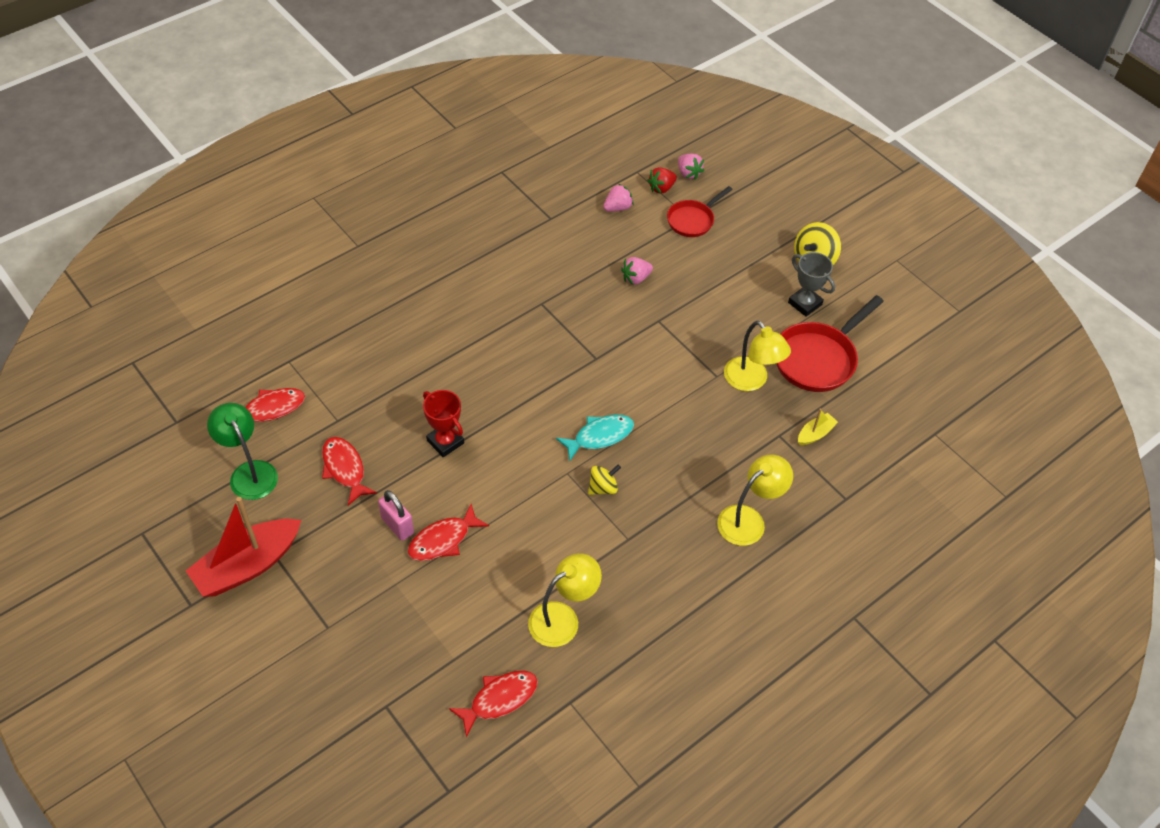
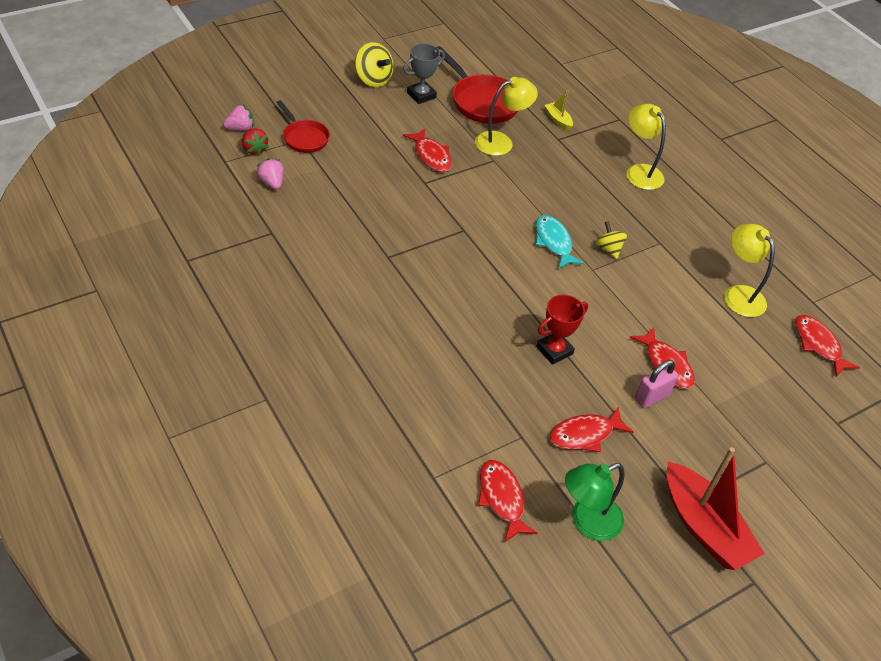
camera: 85 degrees left, 5 degrees down
(636, 278) = (369, 187): pink strawberry -> none
(703, 322) = (431, 156): none -> red fish

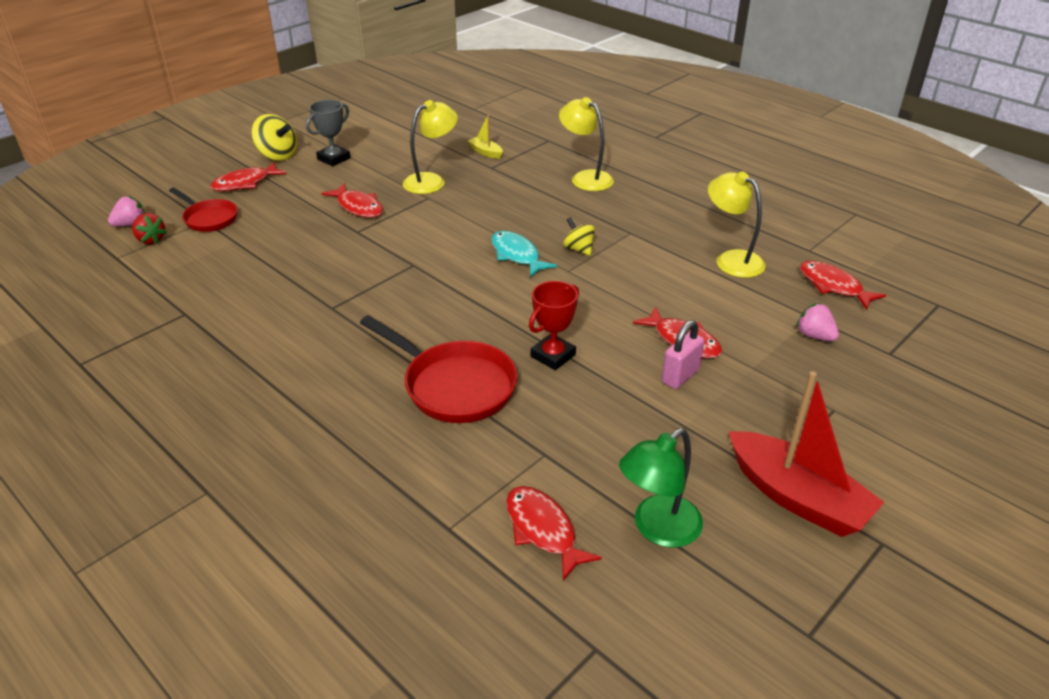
camera: 10 degrees left, 10 degrees down
(272, 183) = (177, 266): pink strawberry -> pink strawberry (814, 336)
(482, 102) = (401, 152): red pan -> red pan (454, 386)
(584, 434) = (619, 433): red fish -> red fish (245, 183)

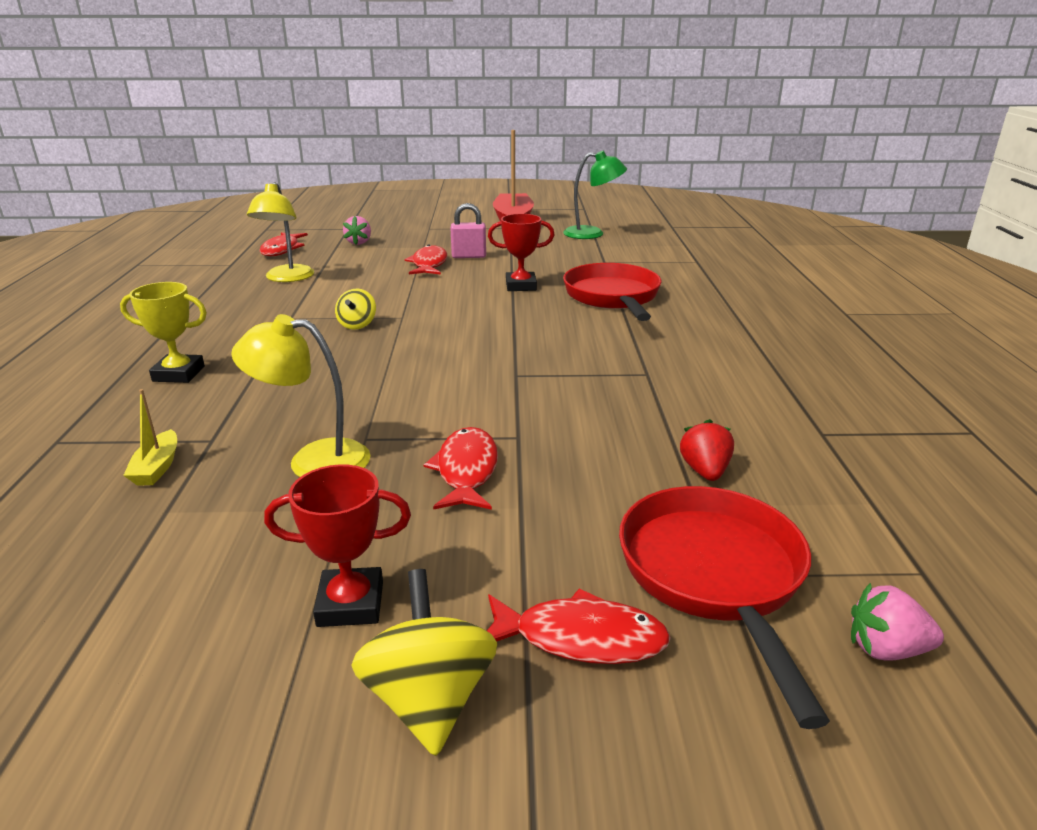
camera: 135 degrees left, 10 degrees down
(151, 240) = (846, 581): red strawberry -> red strawberry (705, 471)
(209, 219) = (714, 575): red pan -> red pan, size x1.62
(333, 159) = (350, 604): grey trophy -> red trophy
(517, 255) = (412, 342): turquoise fish -> none
(543, 530) = (647, 248): red fish -> none
(585, 178) = (178, 374): yellow lamp -> yellow trophy

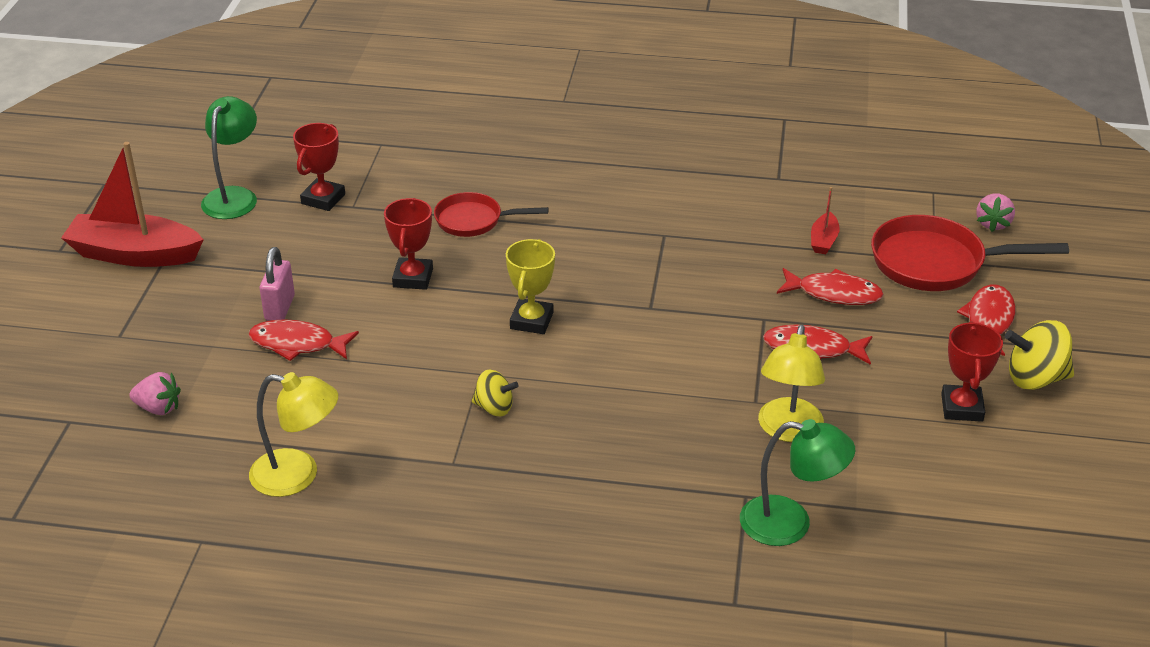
camera: 80 degrees left, 10 degrees up
(157, 467) = (790, 523): yellow boat -> green lamp
(178, 374) = (596, 539): yellow trophy -> yellow trophy (531, 321)
(282, 250) = (153, 490): red fish -> red fish (834, 293)
(607, 253) = (323, 199): none -> red trophy
(613, 297) = (473, 220): red pan -> red pan, size x0.62
(705, 471) = (823, 240): red strawberry -> red boat

